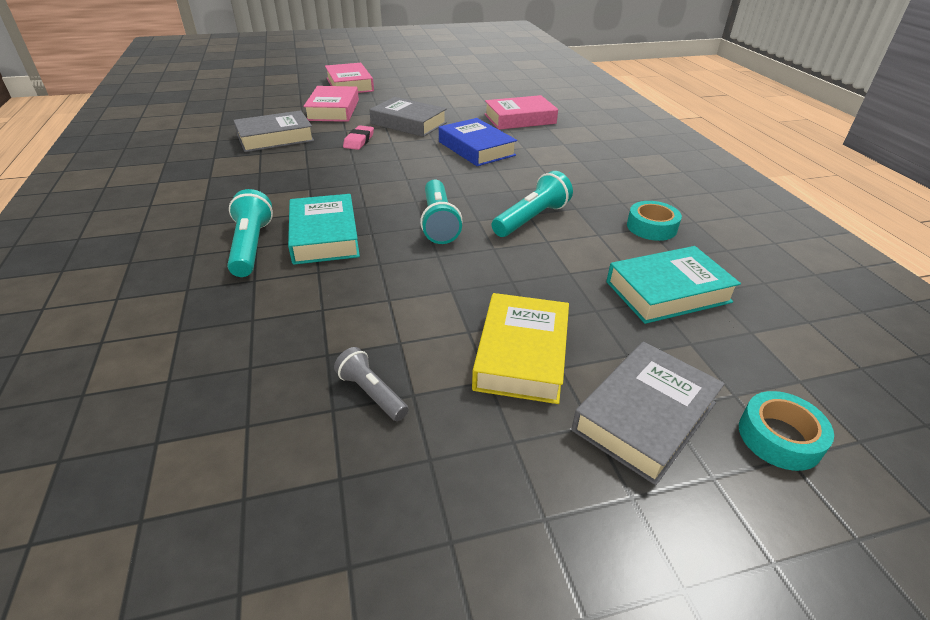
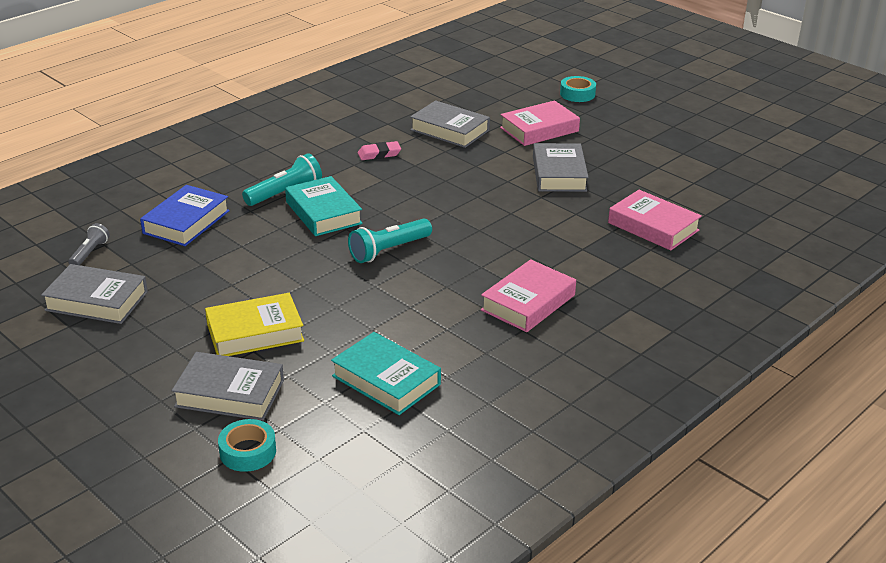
camera: 60 degrees right, 5 degrees down
(309, 501) = (96, 301): none -> grey book
(324, 236) = (323, 213): turquoise book -> turquoise book turned 75 degrees counterclockwise
(349, 84) = (611, 112): pink book -> pink book (528, 302)
(359, 141) = (490, 166): pink eraser -> pink eraser (379, 154)
(372, 393) = (180, 291): grey flashlight -> grey flashlight (89, 253)
(476, 148) = (546, 225): blue book -> blue book (186, 222)
(531, 219) = (439, 290): turquoise flashlight -> none
(651, 227) = (489, 354): turquoise tape -> turquoise tape (577, 94)

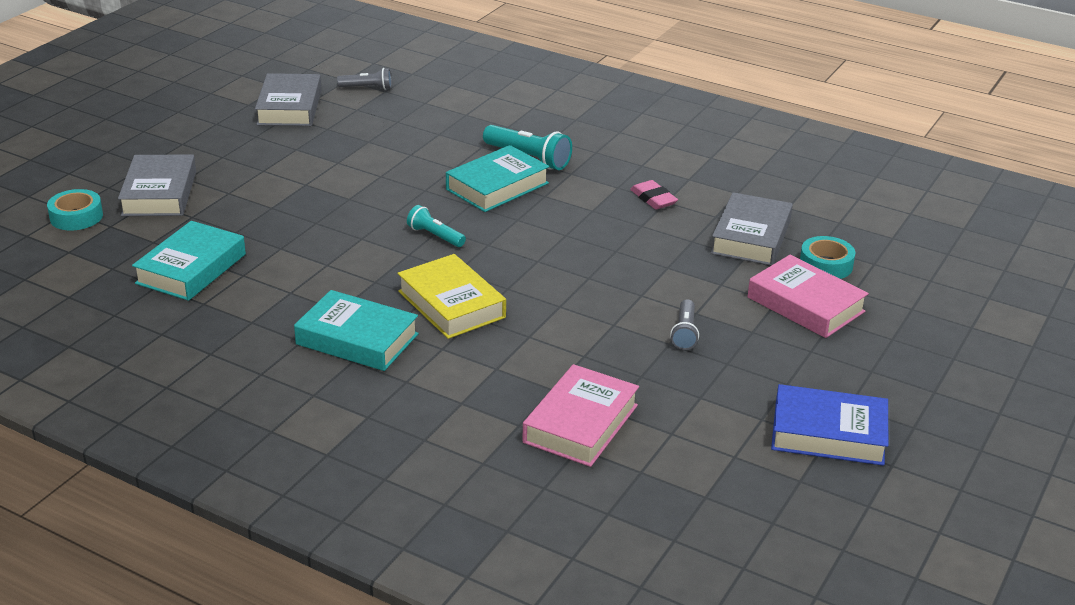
camera: 75 degrees right, 0 degrees up
(186, 222) = (442, 119): blue book -> blue book (828, 434)
(255, 332) = (258, 188): yellow book -> yellow book (451, 304)
(389, 250) = (435, 236): turquoise flashlight -> turquoise flashlight, size x0.62
(528, 302) = (357, 339): pink book -> turquoise book
(559, 174) = (684, 333): grey book -> grey flashlight
(577, 94) = (950, 327): turquoise tape -> turquoise tape (826, 265)

